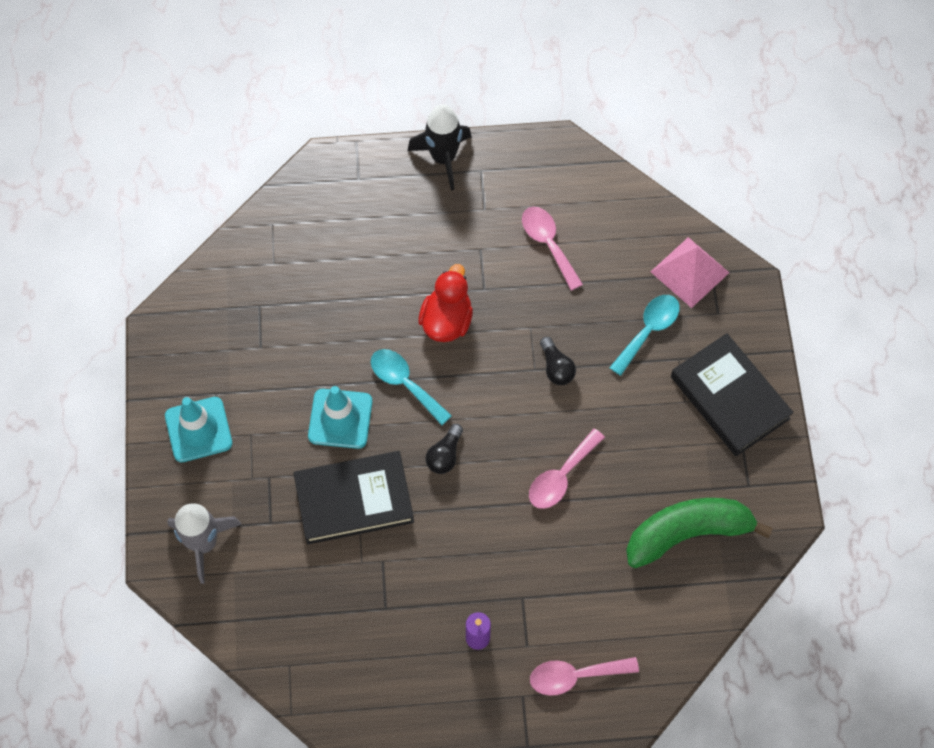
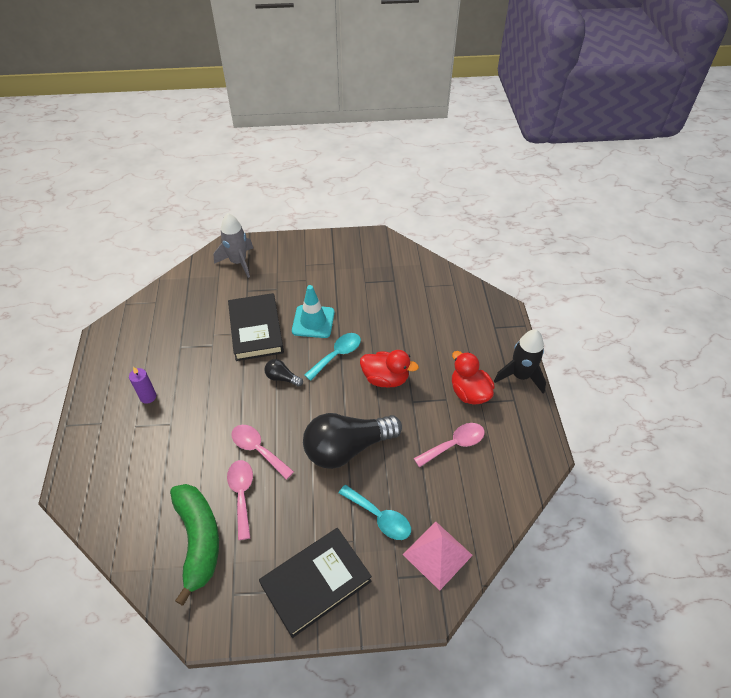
camera: 90 degrees right, 15 degrees down
(198, 429) = (310, 257): turquoise traffic cone -> none
(470, 220) = (469, 392): none -> red duck
(556, 368) = (347, 448): black light bulb -> black light bulb, size x2.30
(575, 676) = (105, 455): pink spoon -> pink spoon (242, 494)

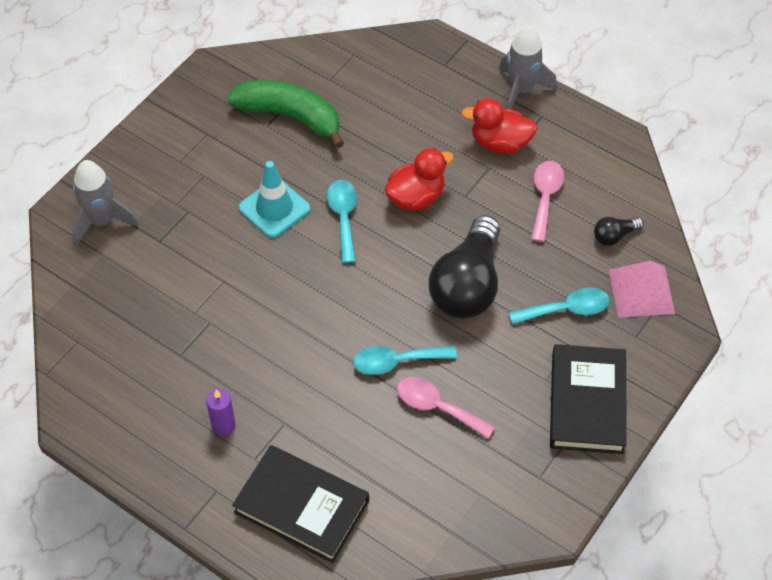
camera: 50 degrees left, 5 degrees up
(198, 540) = (456, 474): green banana -> green banana (290, 116)
(256, 330) = (230, 267): black book -> black book (302, 506)
(258, 449) = (396, 362): pink spoon -> turquoise spoon
(282, 378) = (324, 285): black light bulb -> black light bulb (614, 236)
(520, 376) = (521, 90): black rocket -> grey rocket

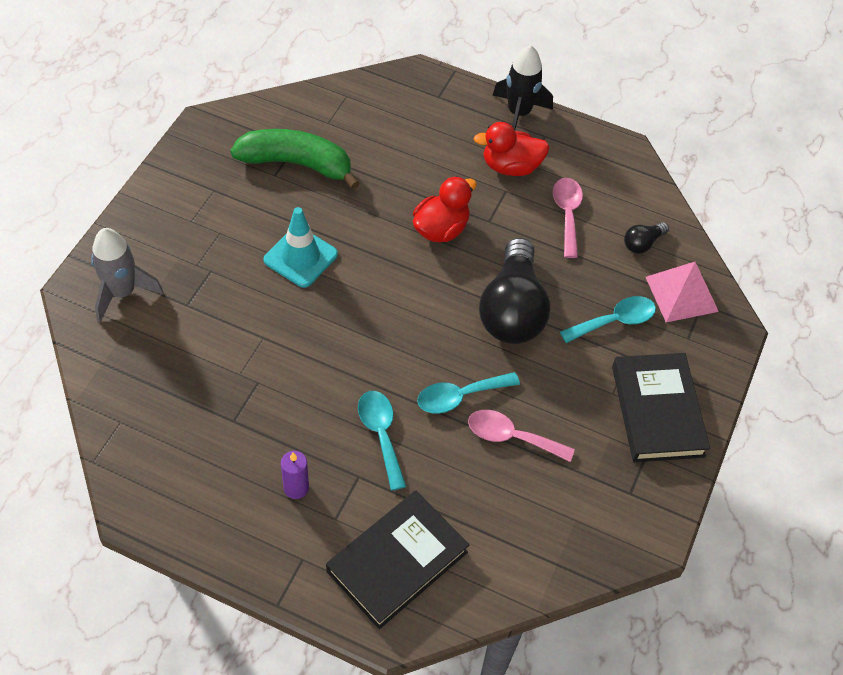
camera: 15 degrees left, 0 degrees up
(302, 506) = (397, 561): black book -> black book turned 60 degrees counterclockwise
(343, 217) = (373, 258): turquoise spoon -> turquoise spoon (381, 434)
(521, 90) = (519, 113): grey rocket -> black rocket

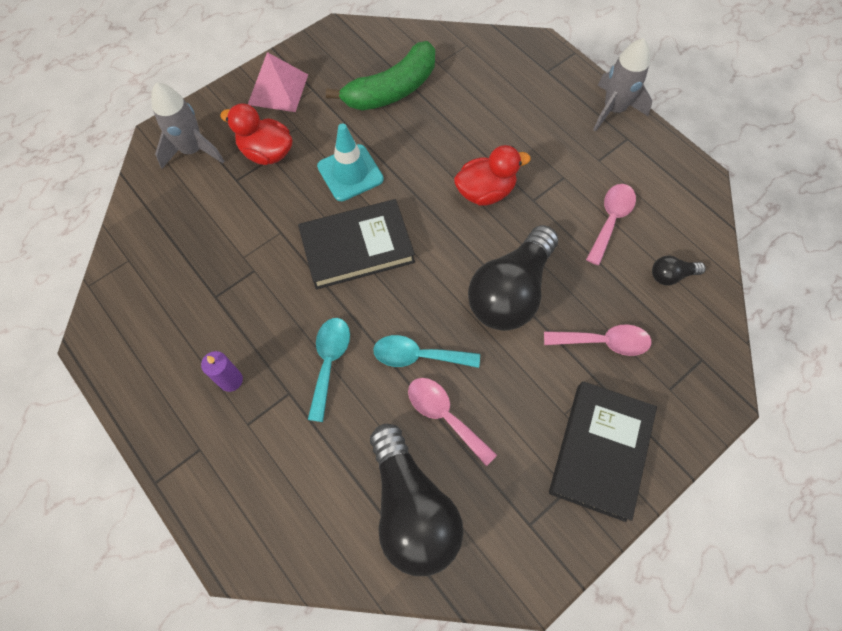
camera: 30 degrees right, 10 degrees up
(296, 163) = (392, 90): green banana -> green banana turned 105 degrees clockwise
(397, 561) = (277, 490): black book -> black book (357, 247)
(511, 167) = (580, 156): red duck -> red duck (266, 153)
(519, 113) = (613, 110): black rocket -> grey rocket
(525, 523) = (411, 508): none -> black light bulb
(614, 321) = (603, 342): turquoise spoon -> pink spoon
(681, 294) = (686, 341): pink pyramid -> pink pyramid (278, 89)

